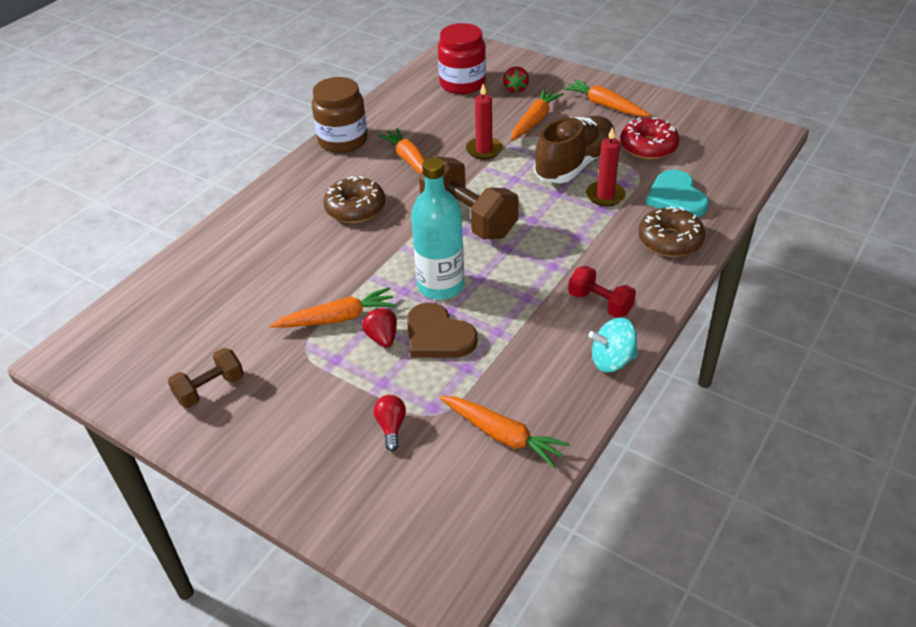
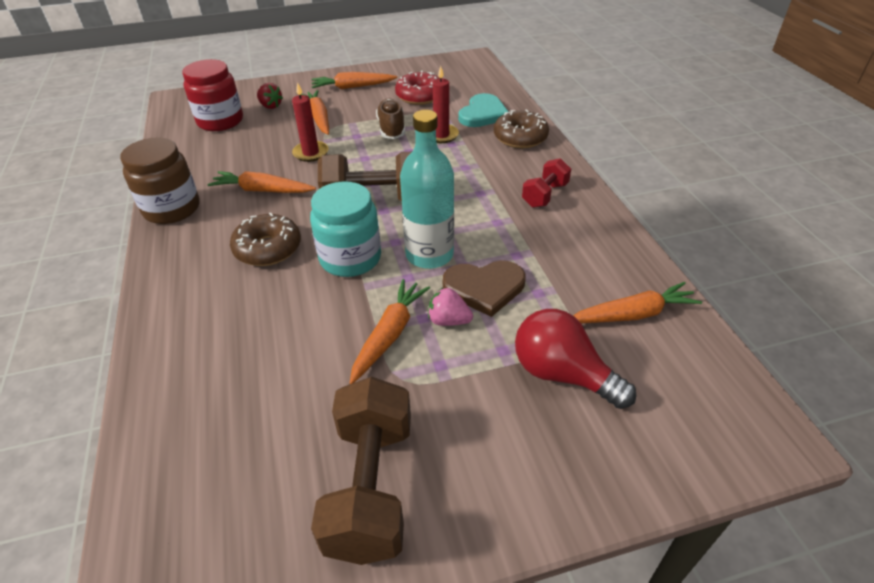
camera: 50 degrees left, 0 degrees up
(210, 389) = (371, 487): brown dumbbell -> brown dumbbell, size x1.78
(382, 338) = (448, 320): red strawberry -> pink strawberry
(390, 251) = (350, 258): none -> turquoise jar
(391, 427) = (562, 374): red light bulb -> red light bulb, size x2.01
(575, 165) = (391, 129): brown shoe -> brown shoe, size x0.65
(600, 303) = (545, 195): red dumbbell -> red dumbbell turned 45 degrees counterclockwise
(612, 360) = (607, 221): turquoise spinning top -> none
(676, 197) = (483, 114): turquoise heart -> turquoise heart turned 90 degrees counterclockwise

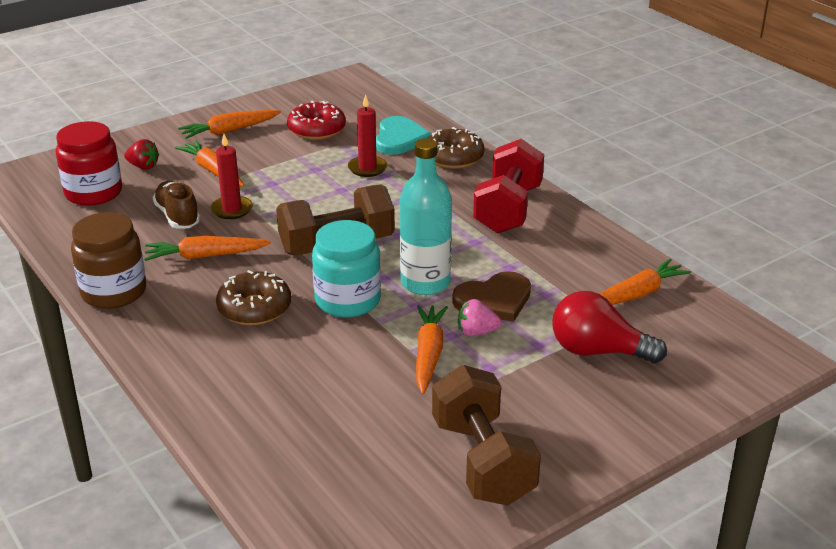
camera: 20 degrees left, 10 degrees down
(391, 129) = (307, 170): brown shoe -> brown shoe (178, 216)
(545, 195) = (508, 209): red dumbbell -> red dumbbell, size x1.78

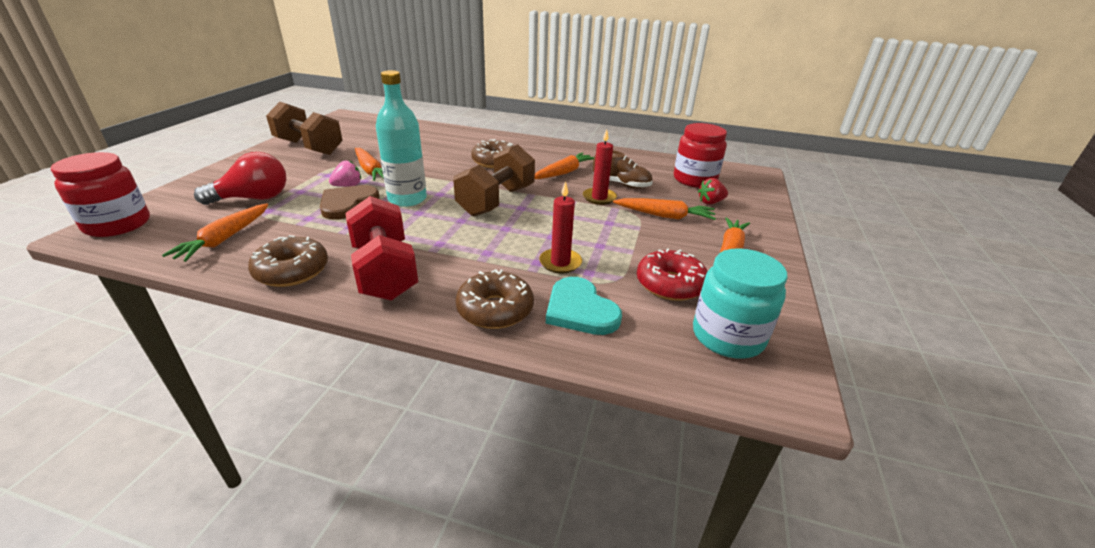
camera: 140 degrees right, 0 degrees up
(114, 292) = (576, 149): brown jar -> none
(348, 300) = (447, 178): turquoise jar -> turquoise jar (728, 336)
(582, 236) = (292, 271): none -> brown donut
(751, 360) = (118, 225): none -> red jar

